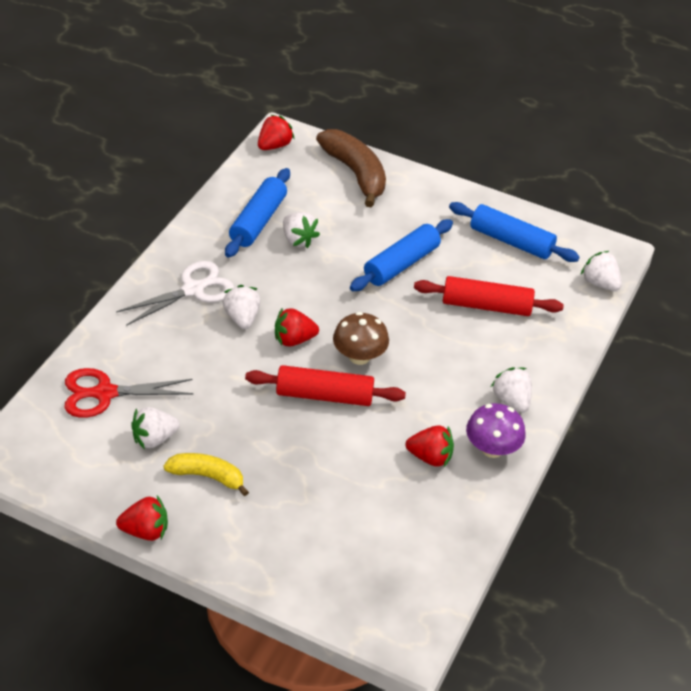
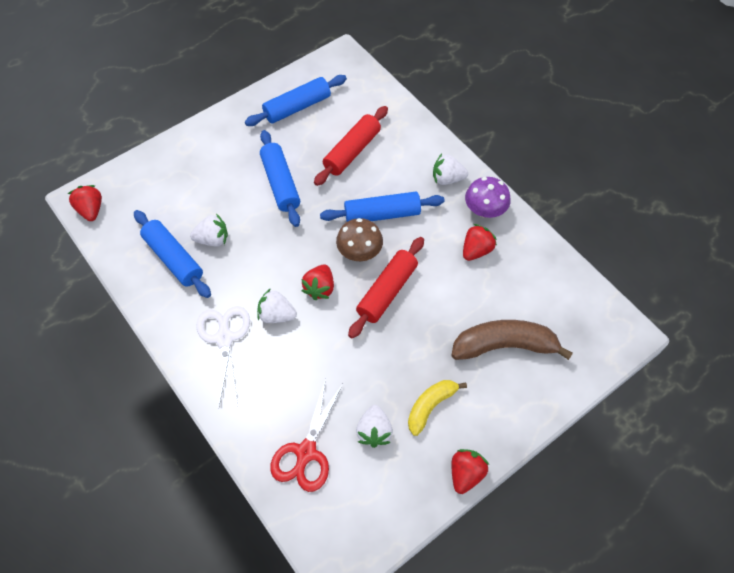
camera: 60 degrees left, 15 degrees up
(356, 174) = (163, 169): brown banana -> brown banana (504, 346)
(420, 359) = (382, 214): none -> blue rolling pin
(599, 283) = (366, 78): white strawberry -> none

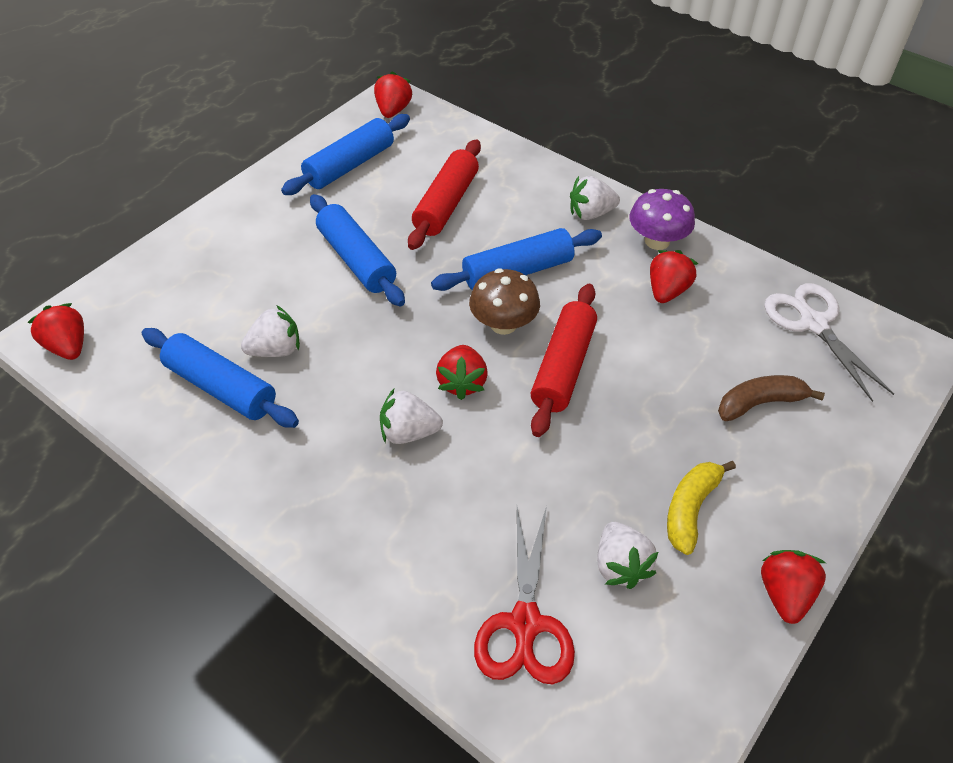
camera: 15 degrees left, 10 degrees down
(224, 338) = (336, 482): white scissors -> white scissors (813, 323)
(340, 66) = (393, 110): none -> red strawberry
(504, 346) = (760, 403): brown banana -> brown banana, size x0.62

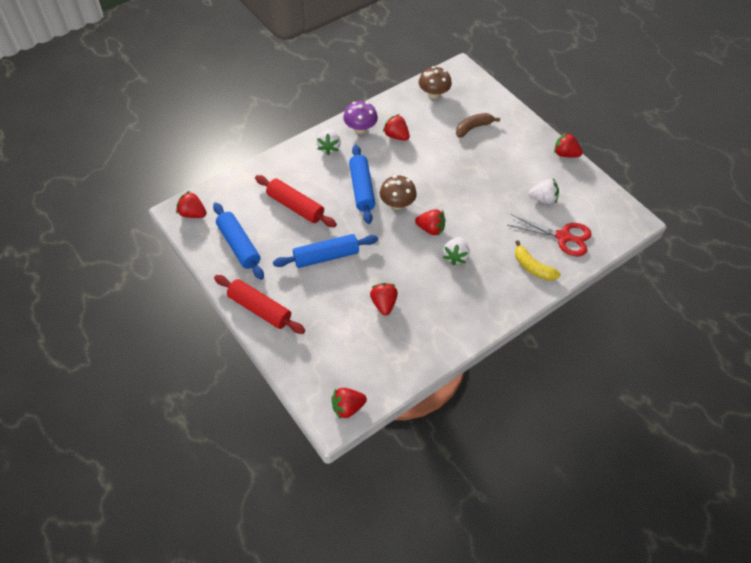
camera: 75 degrees left, 5 degrees up
(221, 387) = (403, 332): blue rolling pin -> none
(276, 350) = (383, 304): white strawberry -> red strawberry
(563, 367) = (432, 188): red rolling pin -> red rolling pin (260, 309)
(690, 509) = (521, 168): yellow banana -> yellow banana (532, 267)
(760, 403) = (473, 128): brown banana -> brown banana turned 60 degrees clockwise
(813, 323) = (433, 94): white scissors -> brown mushroom

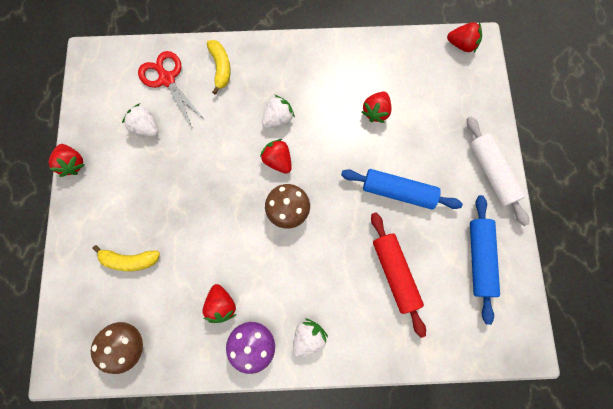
camera: 145 degrees left, 20 degrees up
(193, 214) = (512, 335): red strawberry -> none
(260, 309) = (491, 173): red rolling pin -> white rolling pin
(362, 189) = (311, 253): blue rolling pin -> none
(473, 128) = (130, 260): brown banana -> yellow banana

